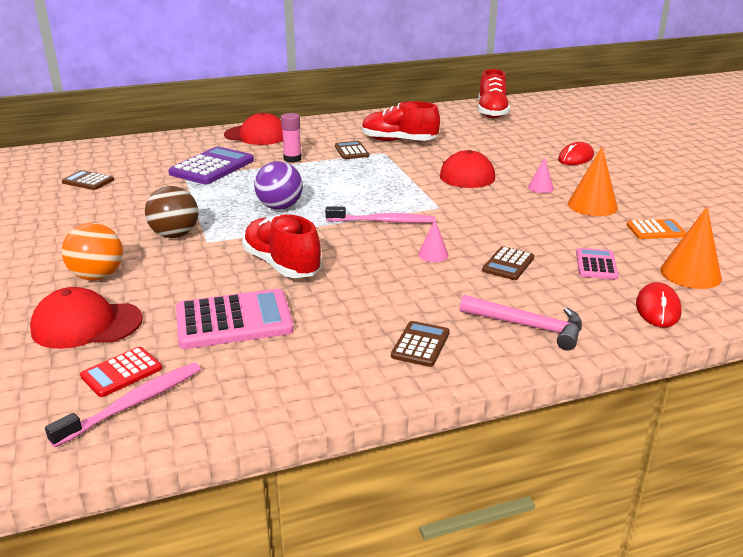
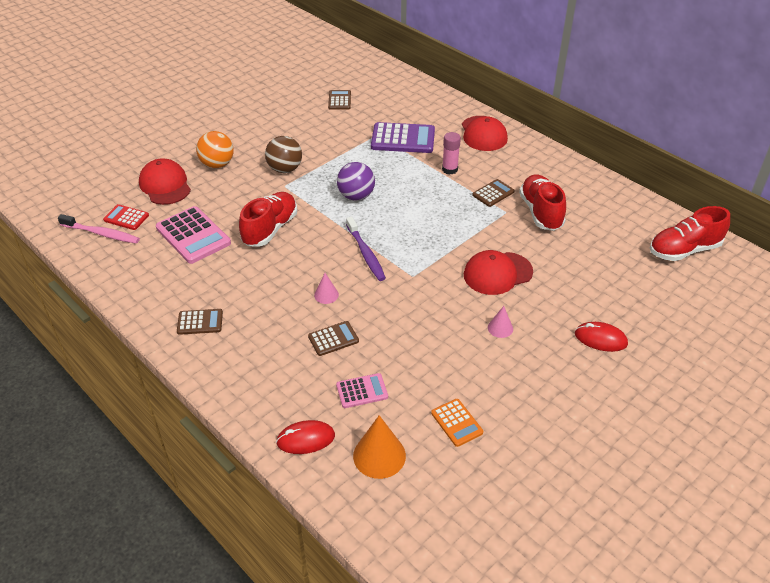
camera: 65 degrees right, 15 degrees up
(383, 221) = (366, 254): pink toothbrush -> purple toothbrush
(508, 264) = (333, 339): brown calculator -> brown calculator turned 150 degrees clockwise
(528, 326) = (245, 369): pink hammer -> none
(592, 205) = (484, 370): orange cone -> none

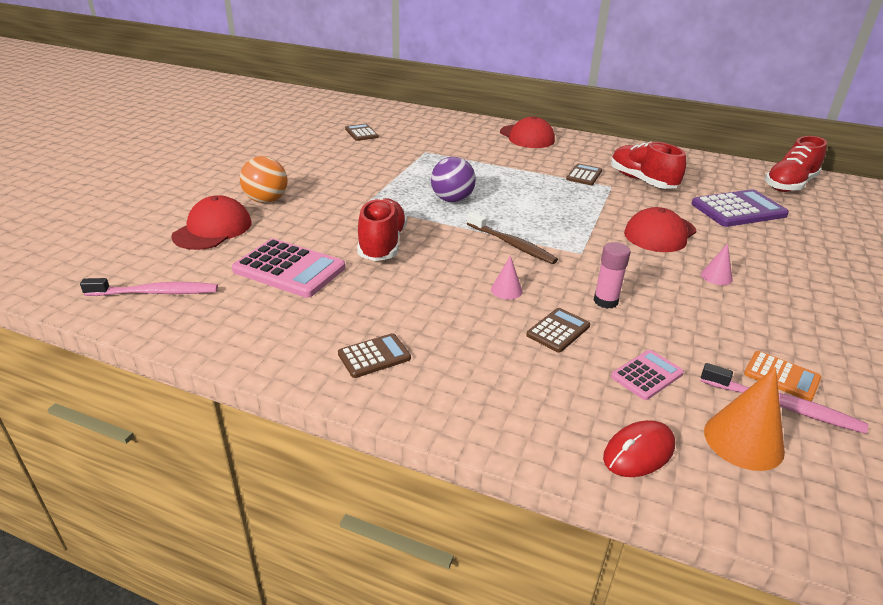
camera: 25 degrees left, 10 degrees down
(126, 218) = (181, 269): red calculator -> none
(165, 185) = (213, 229): red cap -> red cap turned 75 degrees clockwise
(285, 169) = (351, 192): brown ball -> none
(366, 254) = (512, 244): purple toothbrush -> brown toothbrush
(403, 139) = (454, 151): purple calculator -> purple calculator (738, 210)
(433, 443) = (783, 406): none -> pink toothbrush
(450, 169) = (524, 165): pink glue stick -> pink glue stick (605, 301)
(600, 339) = (813, 263): red mouse -> none

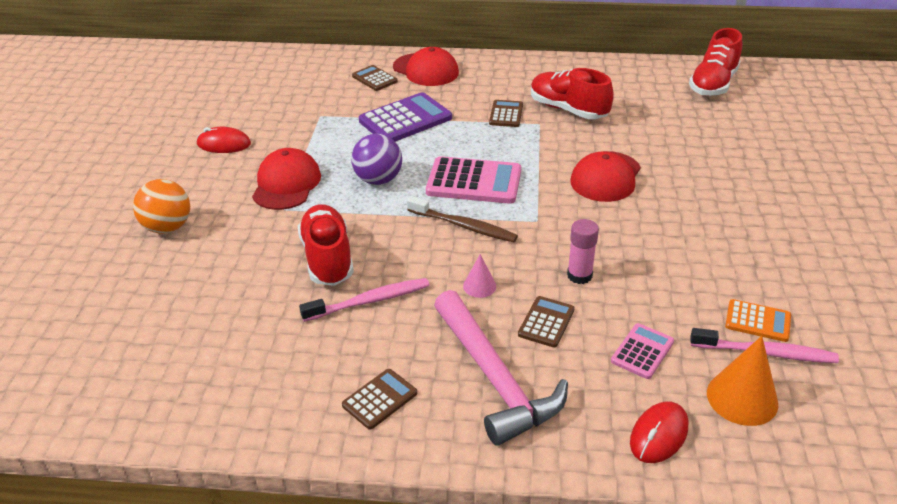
camera: 15 degrees left, 5 degrees up
(156, 292) = (106, 383): pink toothbrush -> pink toothbrush (369, 301)
(213, 229) = (125, 282): red cap -> red cap (286, 184)
(289, 269) = (241, 315): pink calculator -> pink calculator (474, 182)
(340, 157) = (224, 144): none -> red mouse
(361, 133) = (233, 102): brown calculator -> brown calculator (374, 79)
(489, 364) = (495, 378): none -> pink hammer
(716, 277) = (673, 220): pink cone -> none
(738, 210) = (672, 129): purple calculator -> purple calculator (405, 119)

